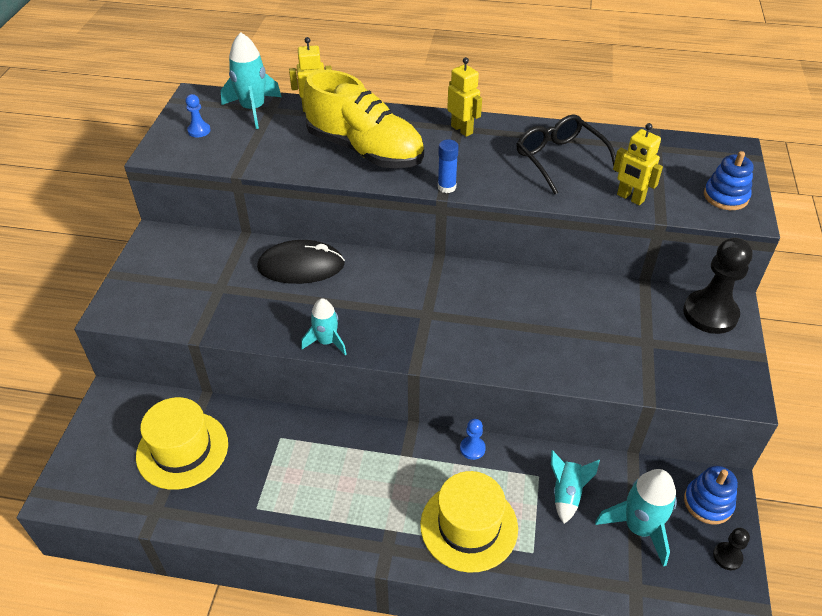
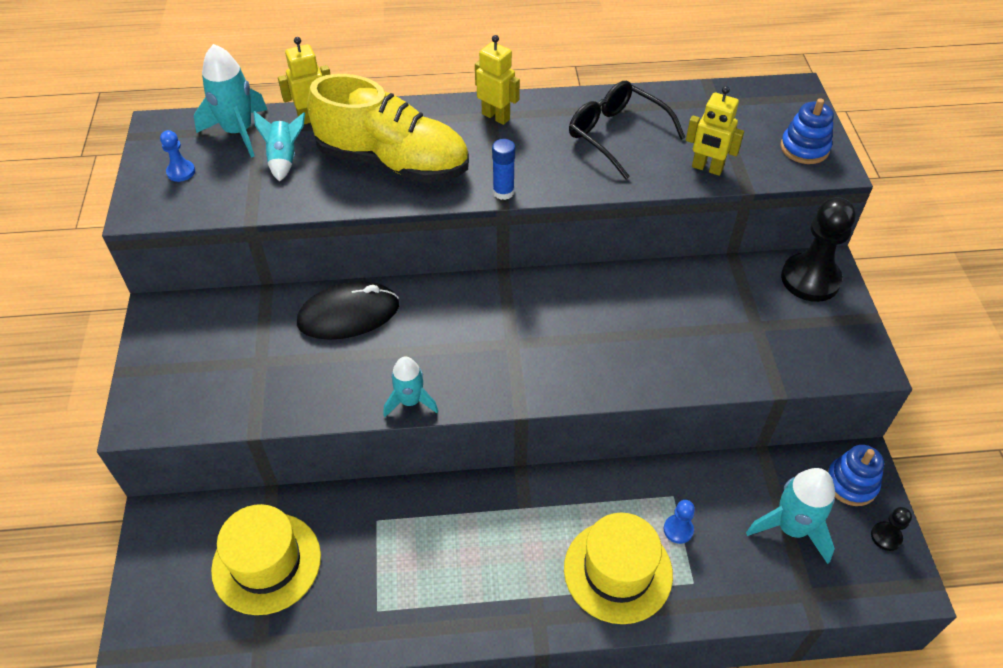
camera: 15 degrees left, 5 degrees up
(472, 448) = (594, 482): blue pawn -> blue pawn (678, 530)
(567, 494) = (708, 509): turquoise rocket -> turquoise rocket (284, 159)

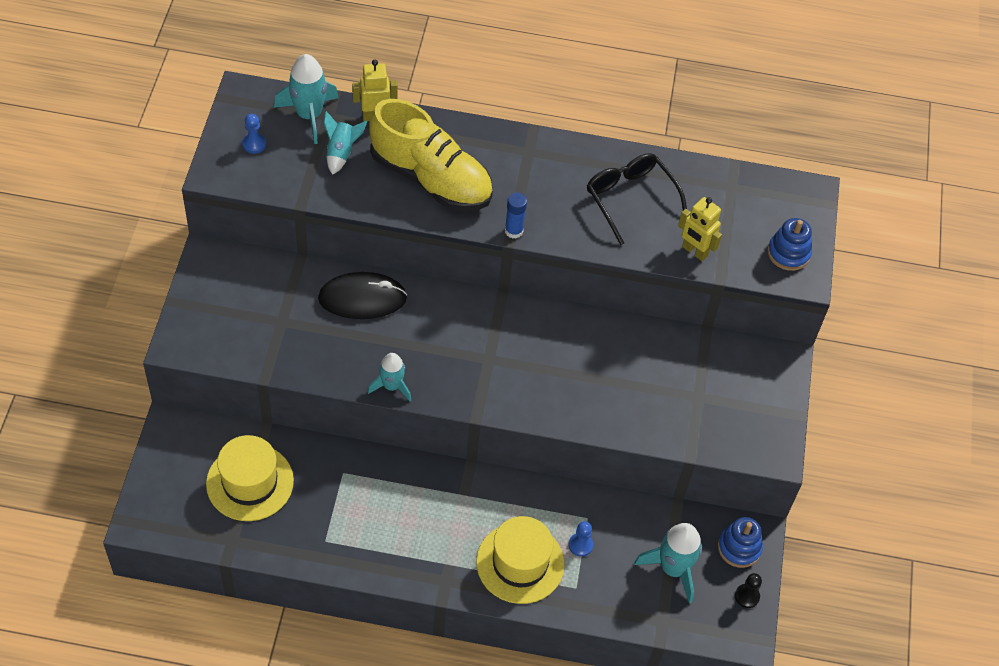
camera: 10 degrees right, 5 degrees up
(496, 116) = (532, 154): yellow robot -> none
(810, 279) = (763, 367): black pawn -> none

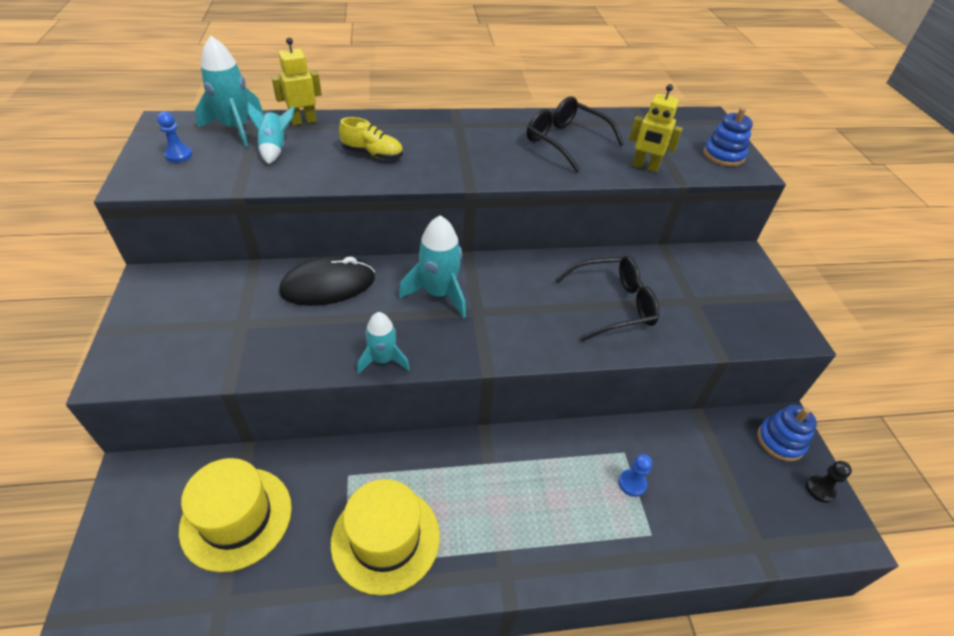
camera: 15 degrees left, 10 degrees down
(431, 178) = (372, 154): yellow shoe -> yellow shoe, size x0.45
(513, 231) = (470, 178): blue glue stick -> none
(520, 563) = (579, 523): yellow hat -> yellow hat (385, 538)
(618, 382) = (613, 305): none -> black glasses
(673, 569) = (734, 481): turquoise rocket -> turquoise rocket (439, 294)

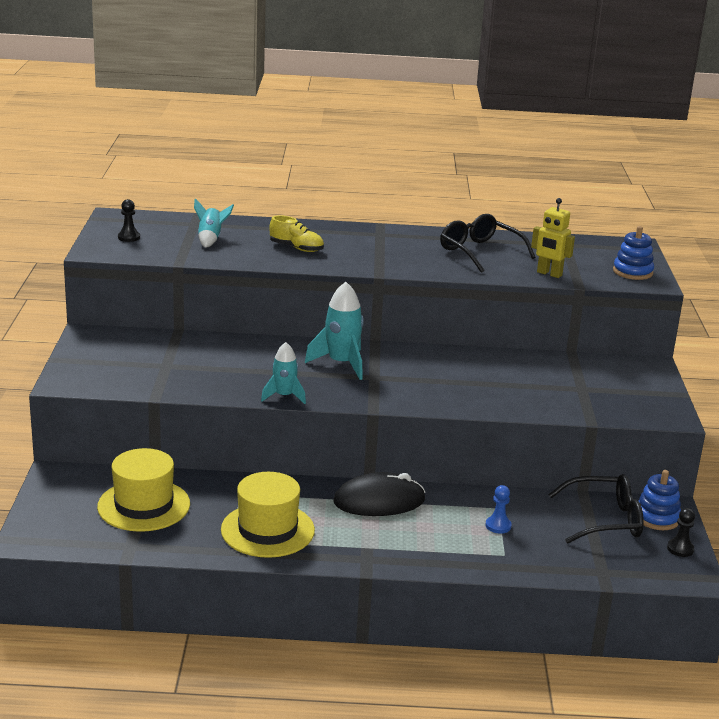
camera: 10 degrees right, 20 degrees down
(178, 155) = (129, 237): blue pawn -> black pawn
(236, 128) = (177, 223): turquoise rocket -> none
(303, 121) = (237, 222): yellow robot -> none
(328, 285) = (242, 350): black mouse -> black mouse (379, 501)
(613, 305) = (503, 384): black glasses -> black glasses (605, 520)

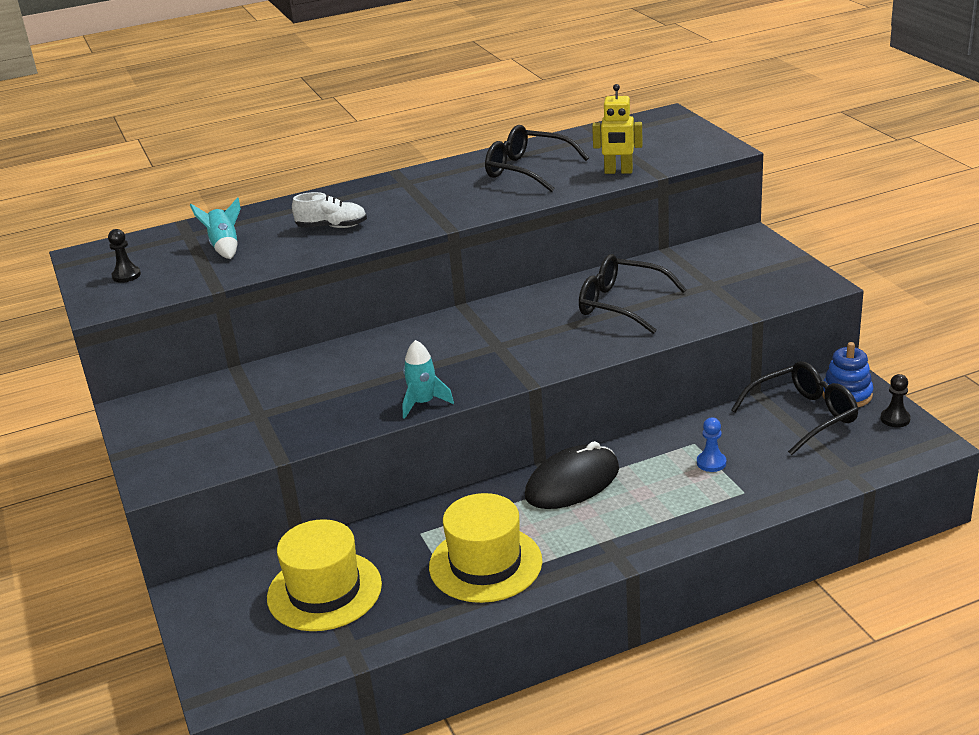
camera: 20 degrees left, 5 degrees up
(296, 248) = (332, 227): yellow shoe -> white shoe
(341, 363) = (450, 343): turquoise rocket -> none
(495, 379) = (621, 304): none -> black glasses
(632, 272) = (694, 144): blue stacking toy -> none

